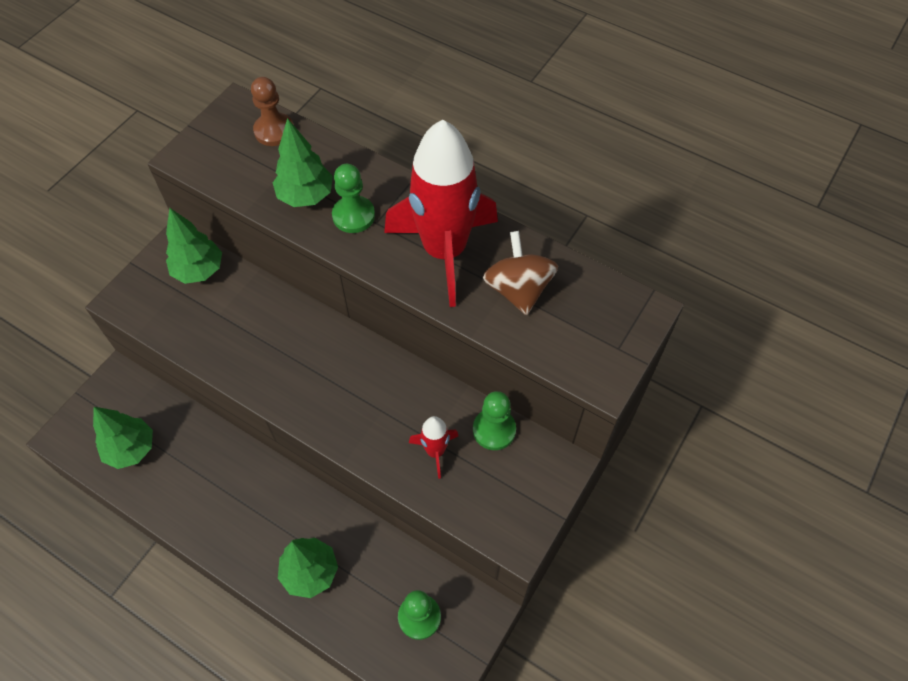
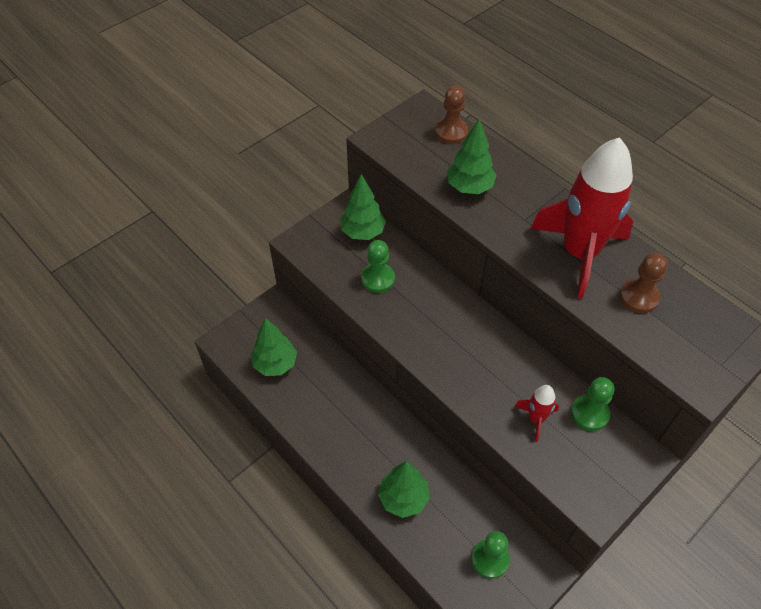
camera: 15 degrees right, 5 degrees down
(353, 216) = (506, 210): green pawn -> green pawn (378, 279)
(518, 289) = (639, 297): brown spinning top -> brown pawn

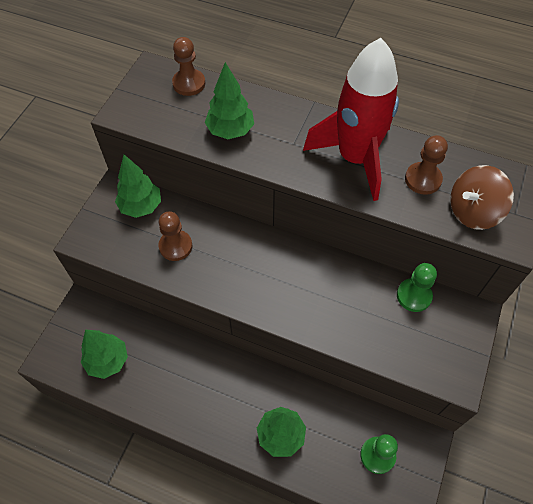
camera: 25 degrees left, 5 degrees up
(378, 279) = (175, 246): green pawn -> brown pawn
(536, 419) = (373, 320): red rocket -> none
(676, 345) = (473, 211): none -> brown spinning top

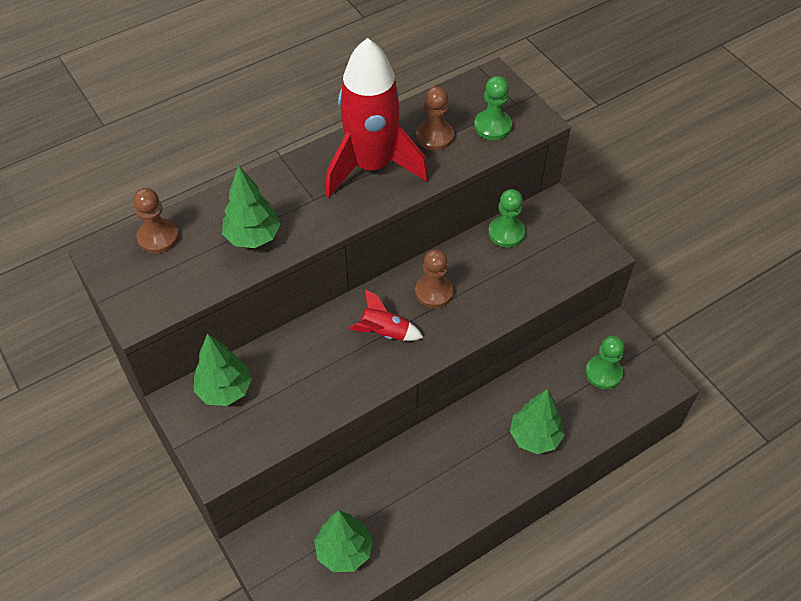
camera: 55 degrees left, 5 degrees down
(175, 246) = (301, 384): brown pawn -> brown pawn (434, 292)
(255, 269) = (384, 332): none -> red rocket
(473, 211) = (492, 126): brown spinning top -> green pawn

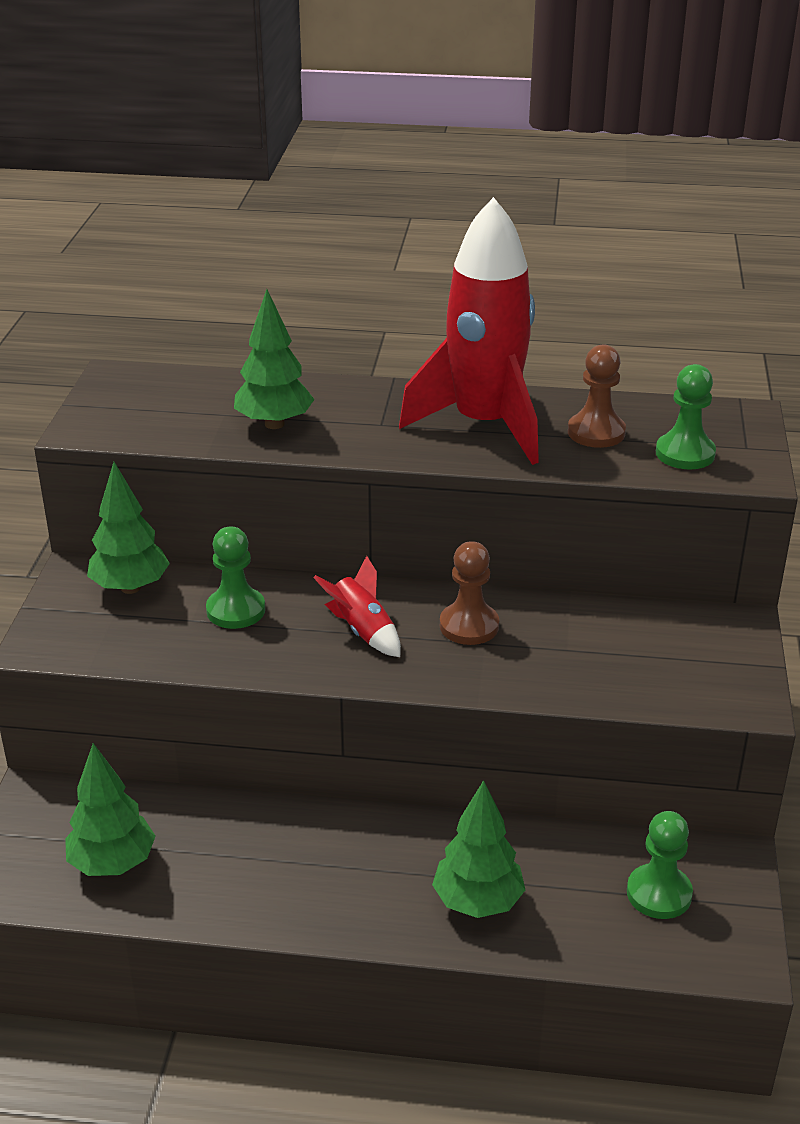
camera: 40 degrees right, 20 degrees down
(158, 237) = (184, 383): brown pawn -> none
(506, 233) = (635, 618): green pawn -> green pawn (236, 610)

